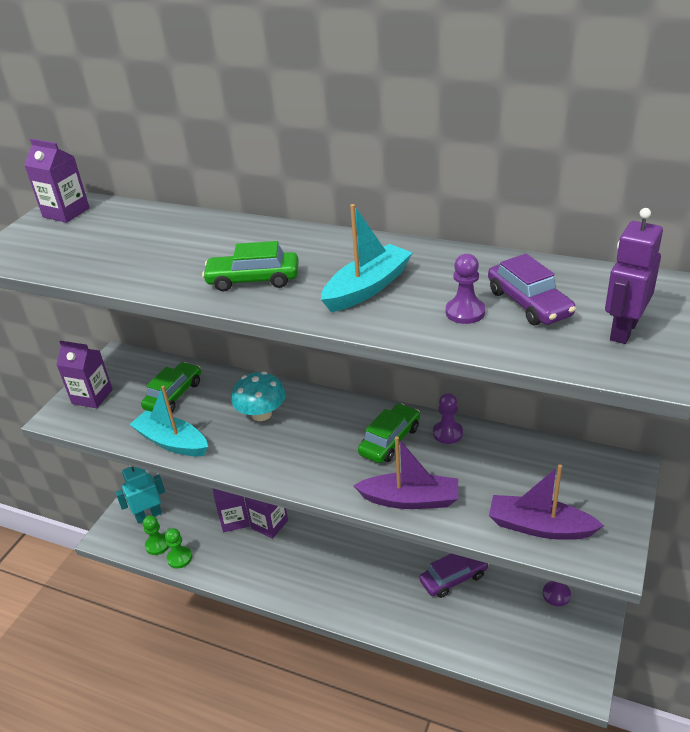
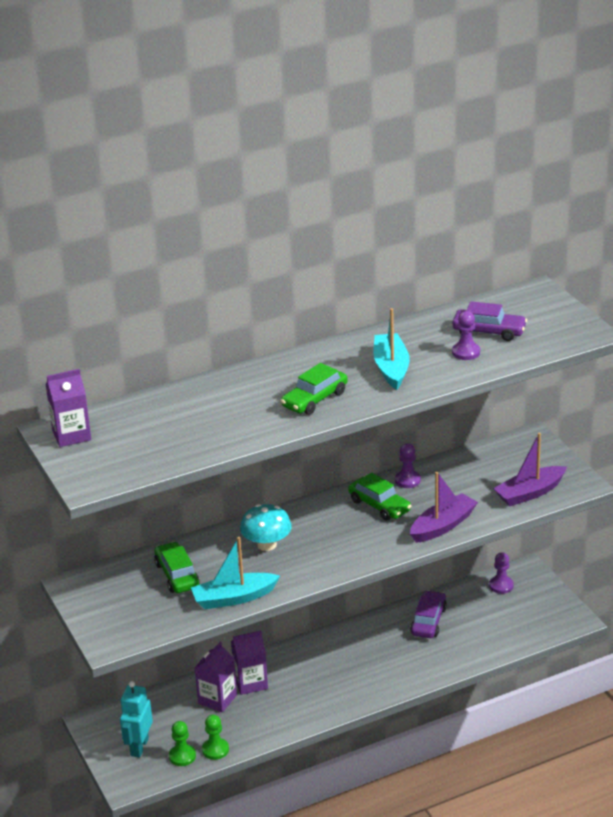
camera: 50 degrees left, 5 degrees down
(92, 396) = (110, 616): purple carton -> none
(390, 440) = (379, 505): green car -> green car turned 150 degrees clockwise
(623, 330) = (552, 321): purple robot -> none

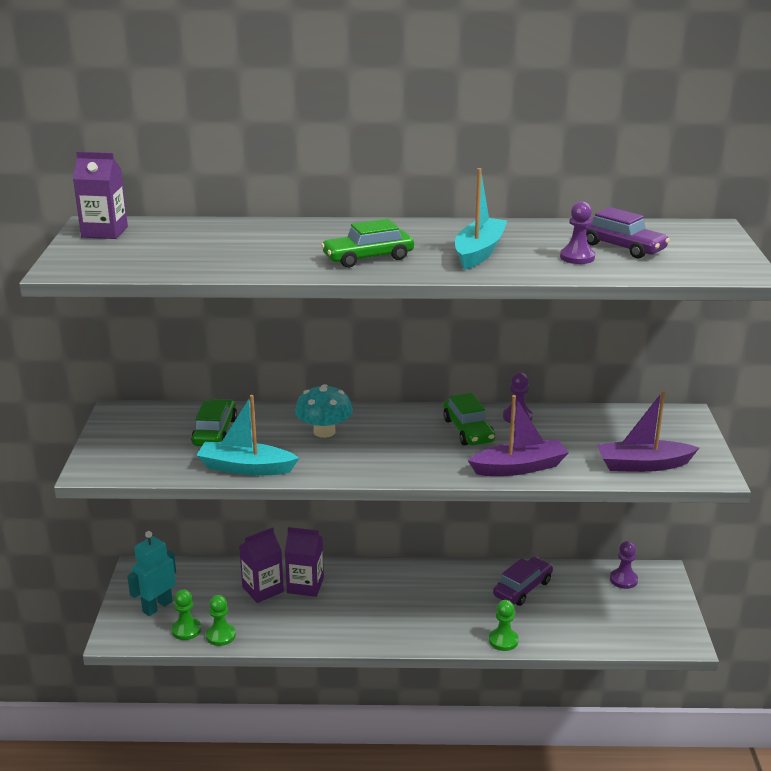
camera: 25 degrees right, 5 degrees down
(442, 669) = (503, 640): none -> green pawn

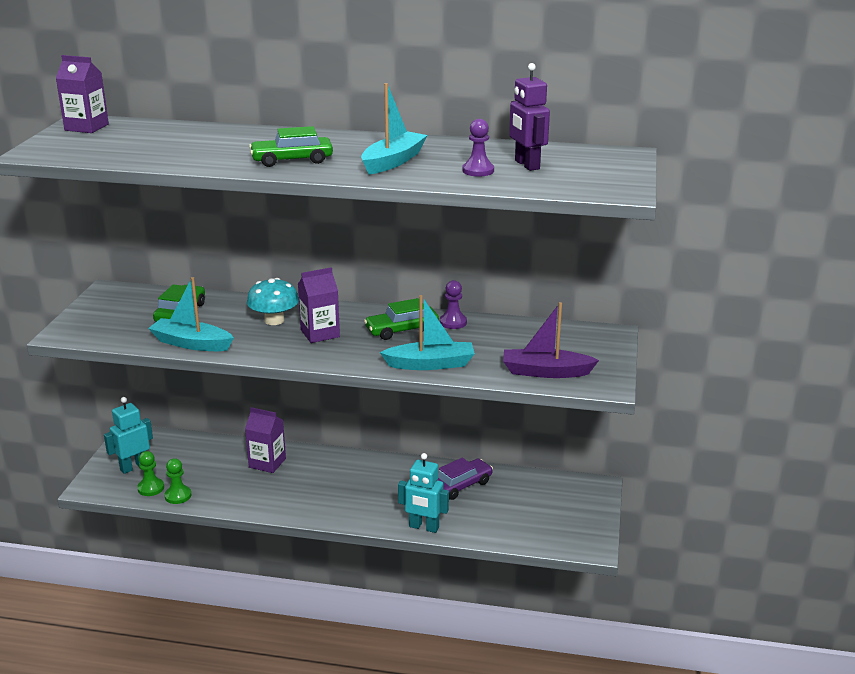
camera: 10 degrees right, 0 degrees up
(263, 589) = (229, 462): purple carton -> purple carton (320, 333)
(468, 430) = (402, 330): green car -> green car turned 75 degrees clockwise
(503, 640) = (424, 527): green pawn -> turquoise robot
(519, 467) = (430, 364): purple boat -> turquoise boat
(622, 247) = (526, 165): purple car -> purple robot
(623, 580) = (558, 488): purple pawn -> none

